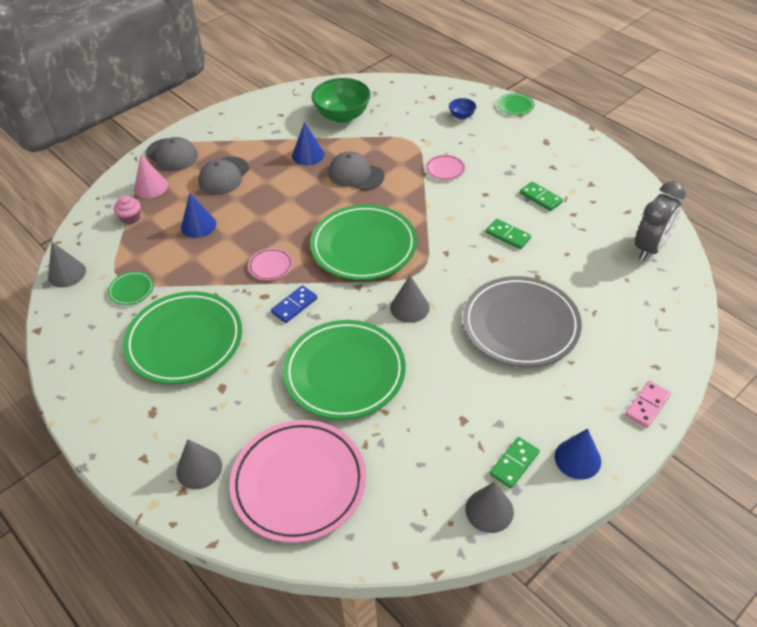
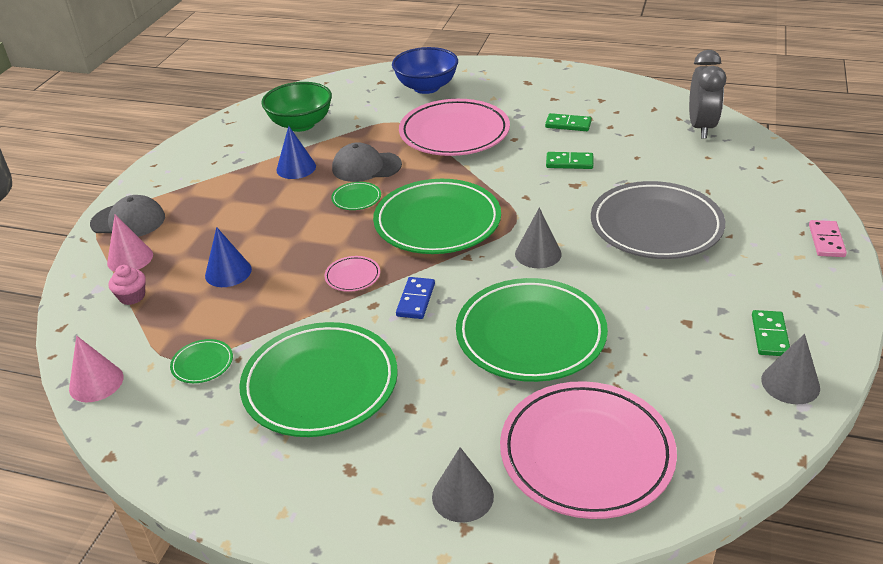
camera: 30 degrees left, 10 degrees down
(67, 273) = (96, 382): grey cone -> pink cone
(224, 176) = (215, 218): grey cap -> none
(445, 169) = (454, 133): pink plate -> pink plate, size x2.44
(462, 116) = (426, 87): blue bowl -> blue bowl, size x2.14
(515, 106) = (470, 65): green plate -> green plate (356, 198)
(577, 458) = (817, 306): blue cone -> none

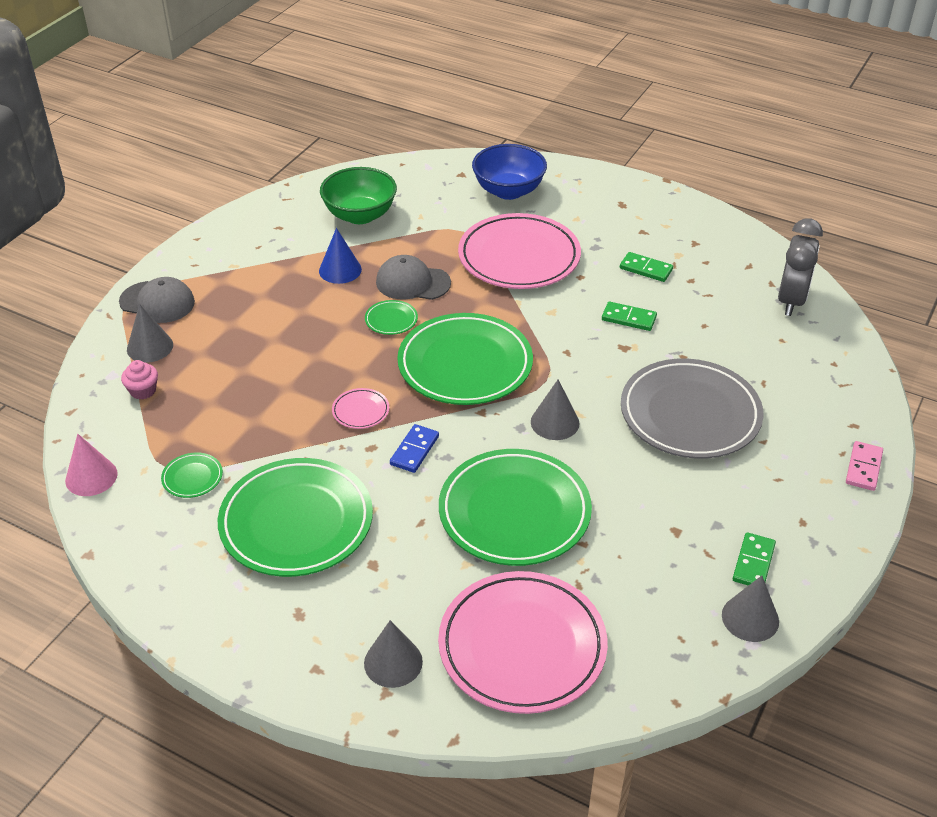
camera: 10 degrees right, 5 degrees up
(130, 258) = (150, 347): pink cone -> grey cone
(228, 272) = (240, 382): blue cone -> none

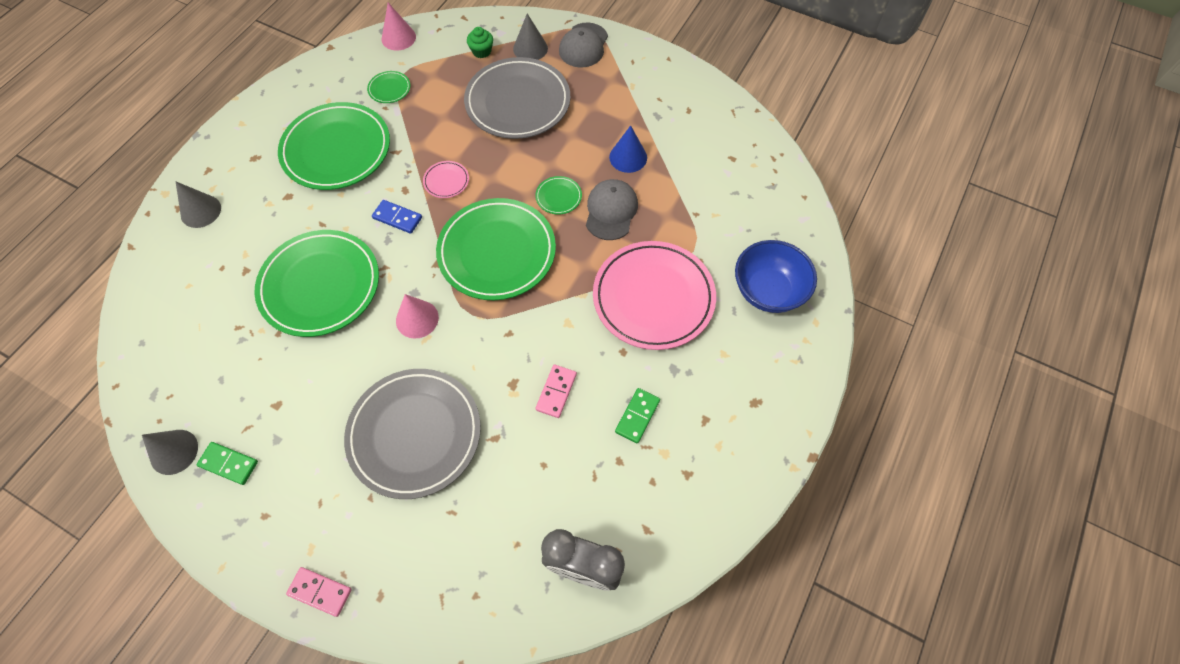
camera: 90 degrees right, 20 degrees up
(143, 391) = (481, 51): pink cupcake -> green cupcake
(241, 355) = (518, 102): none -> grey plate
(360, 215) = (712, 167): green bowl -> none
(522, 646) = (192, 287): pink plate -> none
(555, 422) = (417, 319): grey cone -> pink cone
(628, 318) = (556, 392): green domino -> pink domino

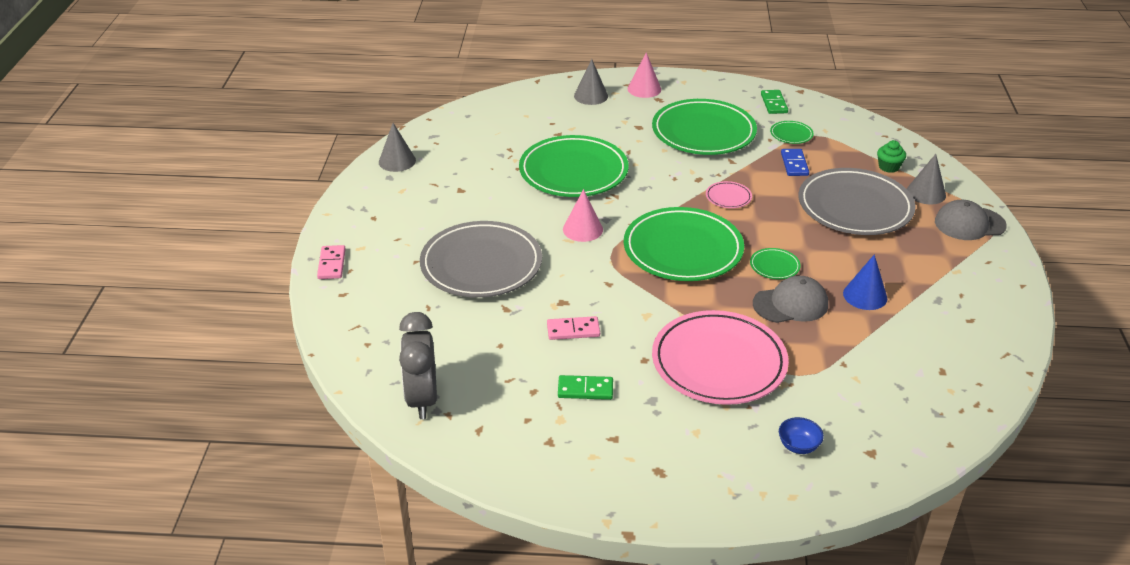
camera: 65 degrees right, 25 degrees down
(229, 464) = (402, 187): green domino -> green domino (774, 103)
(397, 218) = (668, 185): blue domino -> blue domino (794, 164)
(398, 38) = (850, 119): pink cone -> pink cone (644, 89)
(768, 291) = (798, 446): blue bowl -> blue bowl, size x0.47

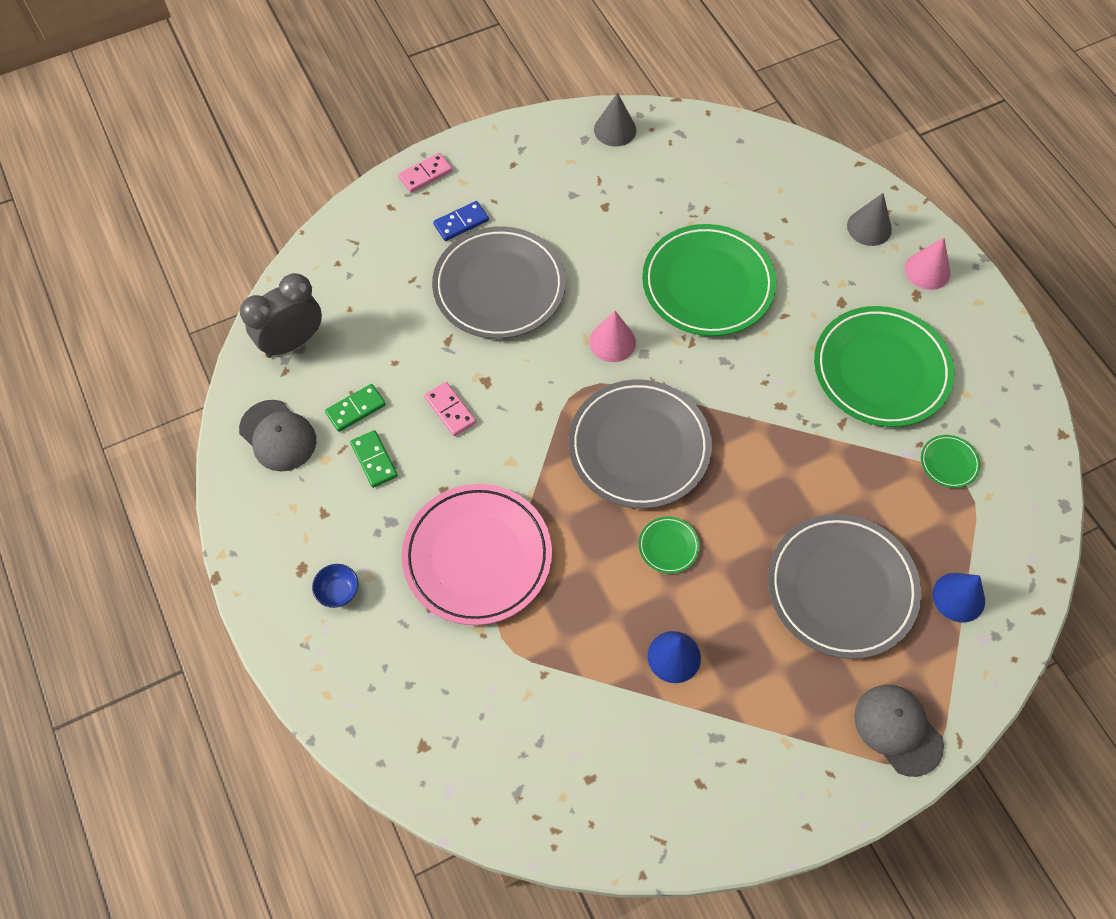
camera: 60 degrees right, 25 degrees up
(683, 249) = (639, 447): green plate -> grey plate
(728, 197) = (766, 450): pink plate -> none
(774, 103) = (1006, 417): green domino -> green domino (356, 409)
(790, 304) = (611, 587): grey cap -> grey cap (278, 436)
(794, 164) = (885, 491): blue domino -> blue domino (461, 223)
(798, 446) = (397, 675): blue bowl -> blue bowl (338, 591)
(888, 167) = (958, 597): green cupcake -> blue cone
(926, 193) = (930, 658): grey cone -> none

